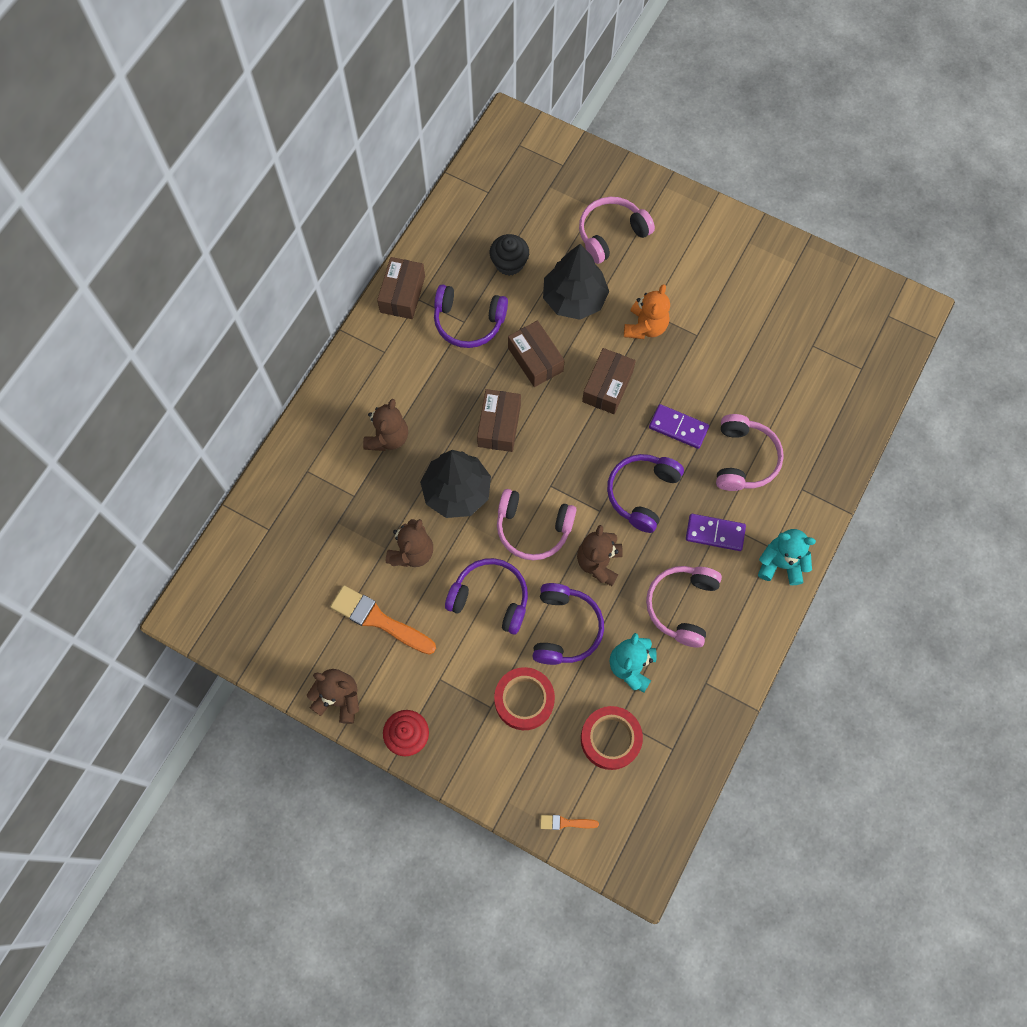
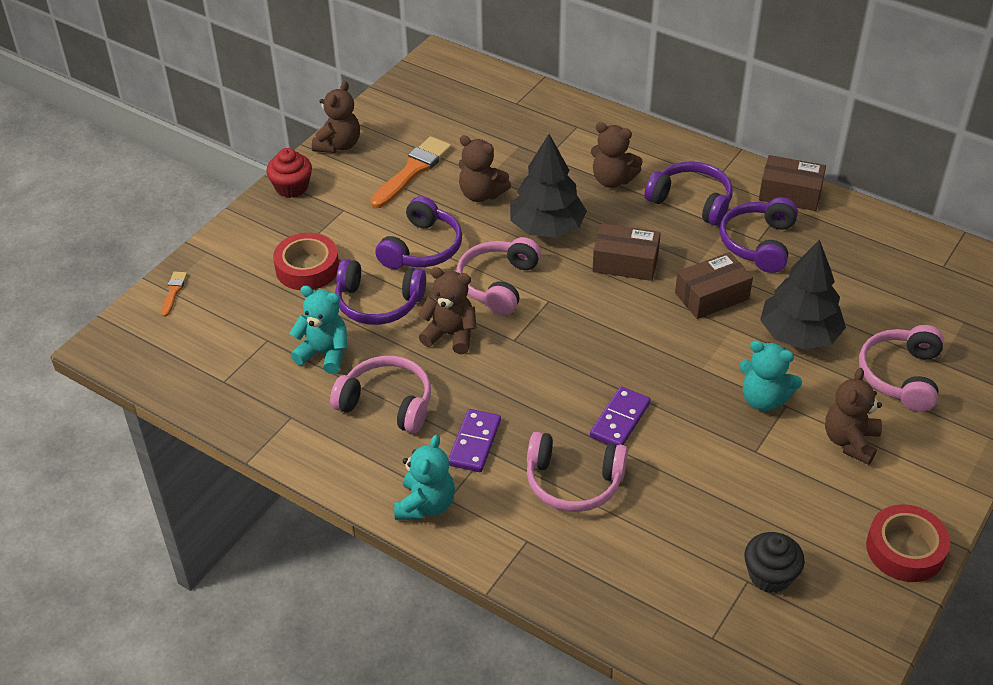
camera: 95 degrees right, 25 degrees down
(509, 263) = (843, 280): black cupcake -> black cupcake (770, 575)
(607, 386) = (677, 357): brown box -> none
(610, 739) = (249, 331): red tape -> red tape (905, 549)
(611, 234) = (901, 376): pink headphones -> pink headphones turned 135 degrees counterclockwise
(642, 493) = (533, 378): purple headphones -> purple headphones (691, 201)
(645, 327) = (764, 399): orange teddy bear -> turquoise teddy bear
(680, 273) = (850, 441): none -> brown teddy bear

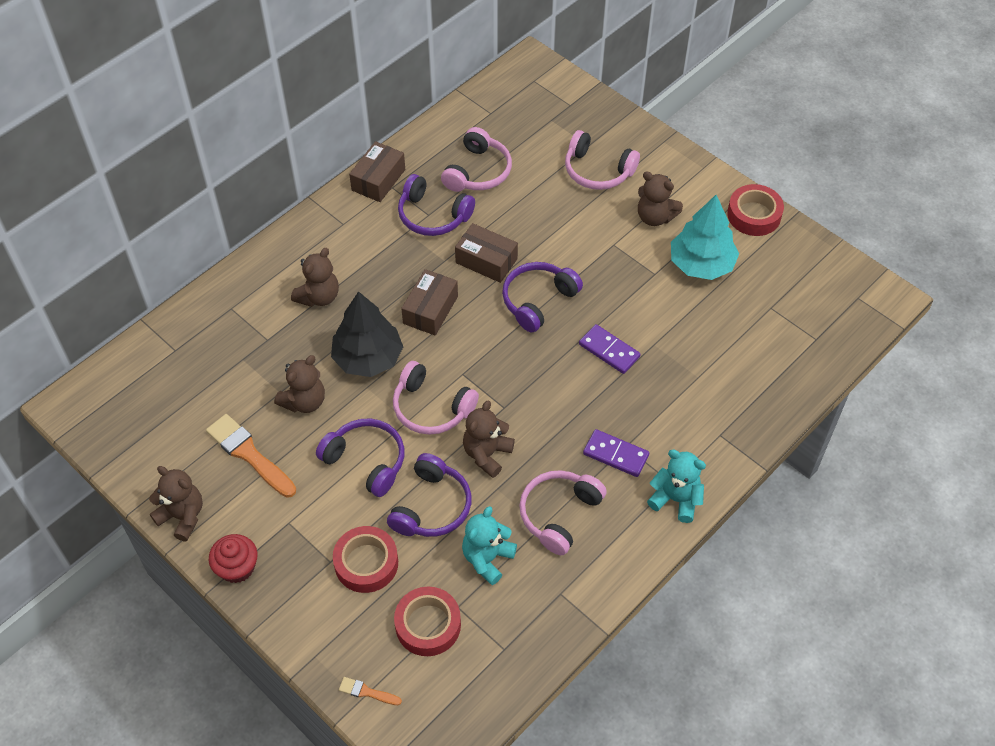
camera: 80 degrees left, 10 degrees up
(245, 321) = (428, 625): none -> red tape
(573, 482) = (667, 394): pink headphones -> pink headphones (478, 172)
(691, 201) = (367, 247): purple headphones -> purple headphones (538, 301)
(711, 296) = (486, 261): brown box -> brown box turned 45 degrees counterclockwise
(764, 399) = (605, 256): turquoise teddy bear -> none
(770, 575) = (767, 294): black cupcake -> none
(791, 497) = (701, 264): none -> turquoise tree
(799, 335) = (542, 217): black tree -> none

